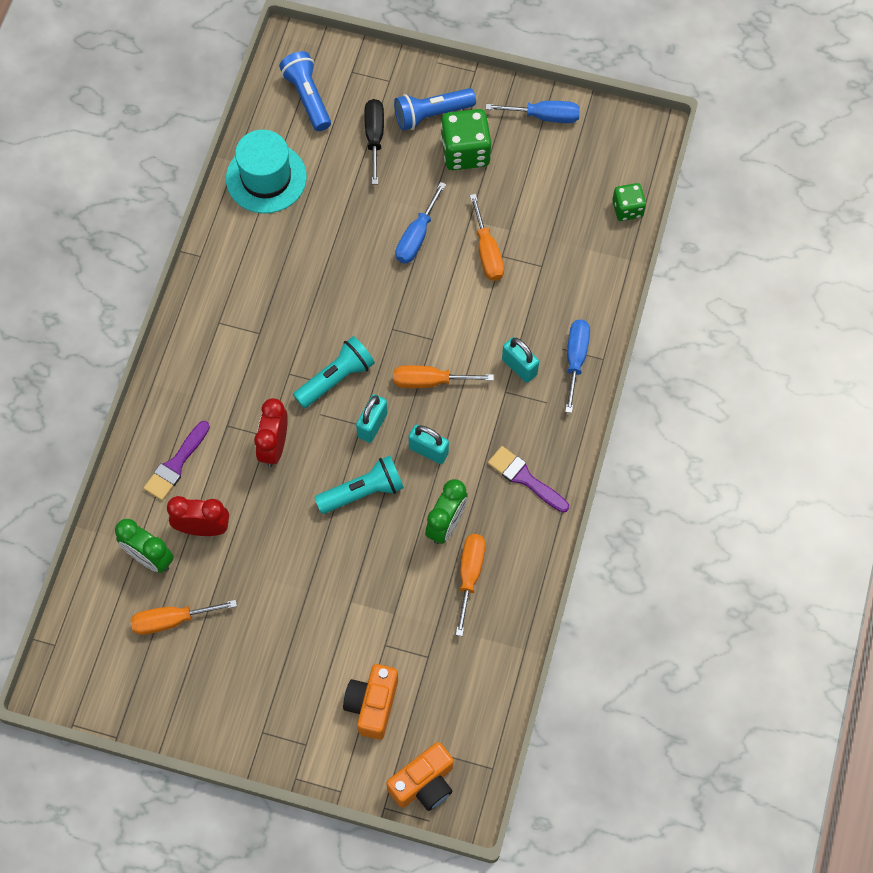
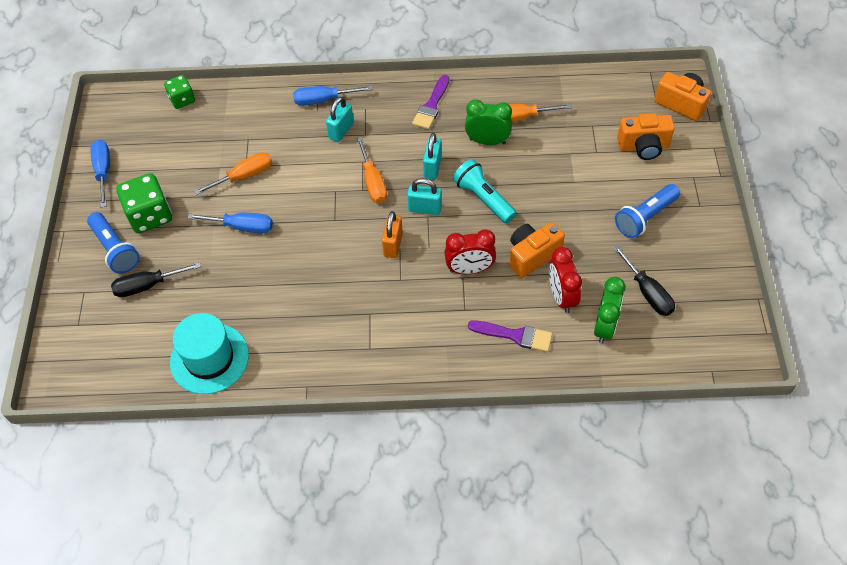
camera: 105 degrees left, 10 degrees down
(172, 620) = (647, 292): orange screwdriver -> black screwdriver
(266, 516) = (532, 256): none -> orange camera
(308, 97) = (113, 352): blue flashlight -> blue flashlight (645, 217)
(336, 378) = (393, 245): turquoise flashlight -> orange padlock

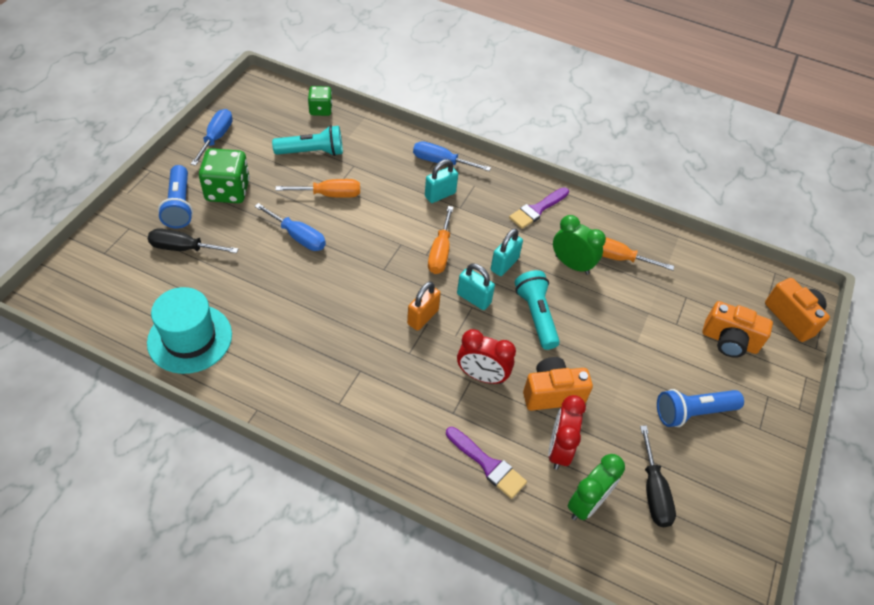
camera: 20 degrees right, 5 degrees down
(202, 144) = (312, 152): none -> turquoise flashlight

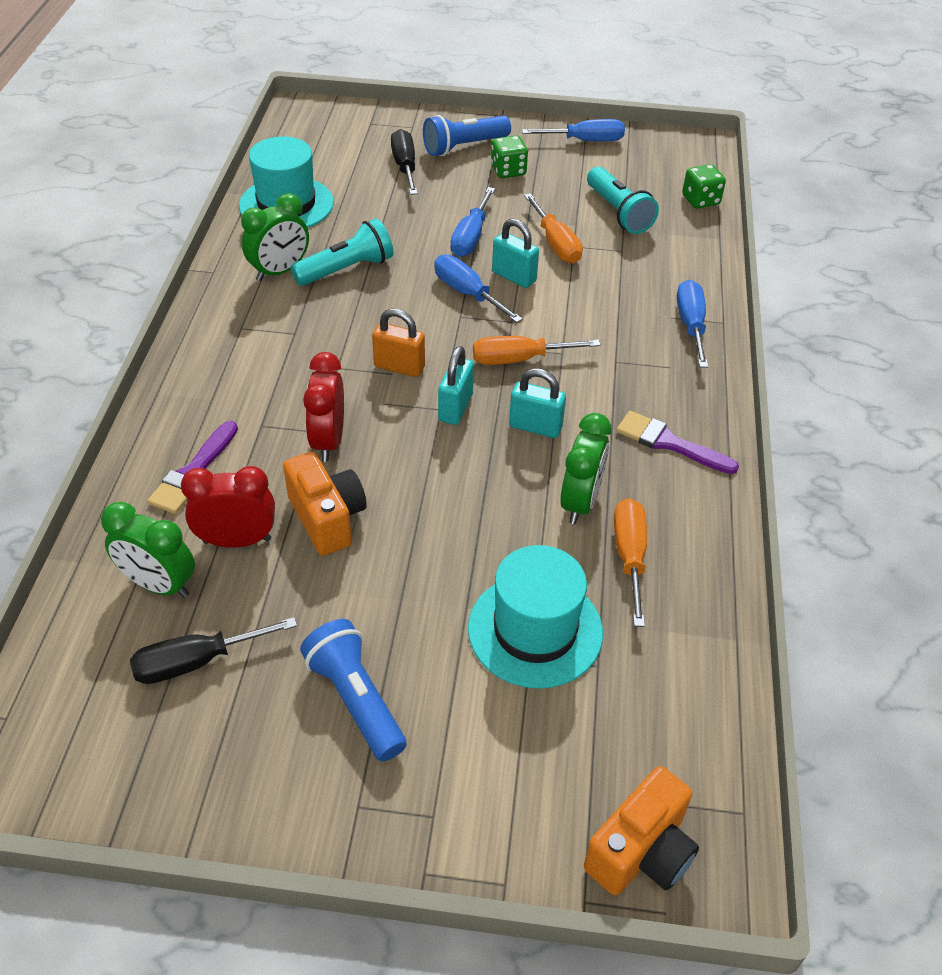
camera: 75 degrees right, 5 degrees down
(228, 191) = (508, 171): green dice -> green dice, size x0.61
(280, 363) = (279, 271): none -> green clock
(361, 258) = (467, 293): none -> blue screwdriver
(440, 195) = (625, 337): turquoise padlock -> turquoise padlock (514, 276)
(536, 316) = (458, 478): turquoise flashlight -> turquoise flashlight (346, 269)
(659, 315) = (535, 630): none -> turquoise hat
(729, 341) = (529, 742): orange camera -> none

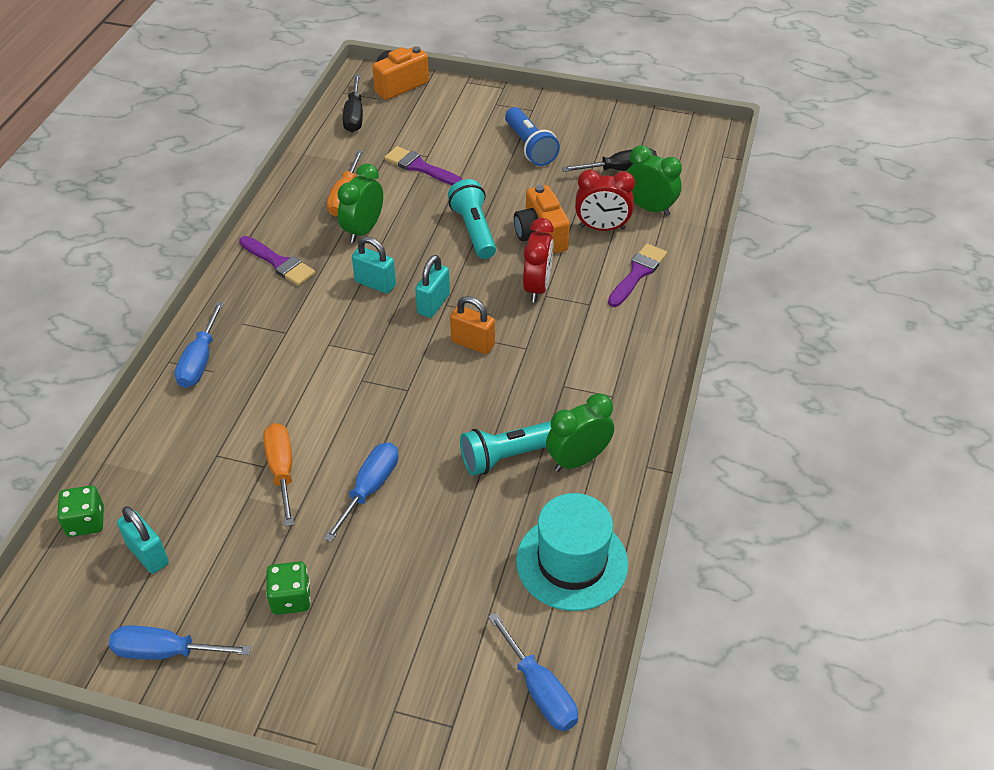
camera: 170 degrees left, 0 degrees up
(405, 166) = (420, 620): black screwdriver -> black screwdriver (354, 116)
(464, 147) = (333, 654): blue flashlight -> none
(467, 293) = (393, 415): blue screwdriver -> blue screwdriver (540, 690)
(514, 276) = (341, 431): turquoise padlock -> turquoise padlock (148, 555)
(519, 359) = (368, 341): orange screwdriver -> none
(535, 630) = (420, 167): turquoise hat -> purple brush
(618, 212) = (191, 511): turquoise flashlight -> turquoise flashlight (474, 230)

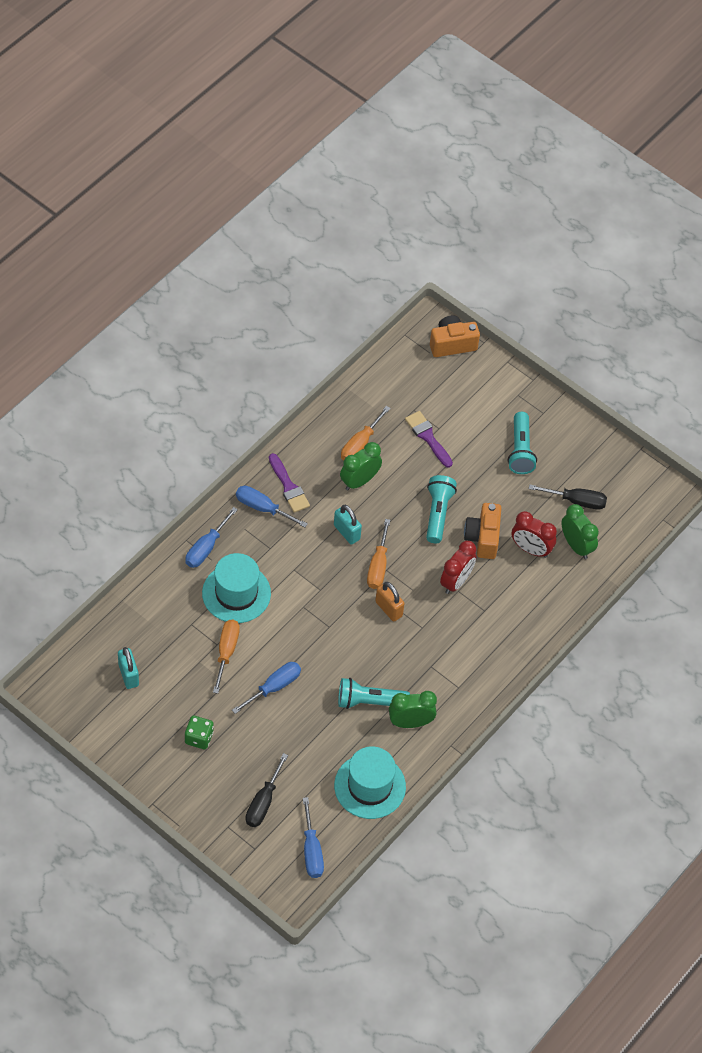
camera: 20 degrees right, 10 degrees up
(86, 522) = (100, 638): green dice -> none
(166, 651) = (119, 739): blue screwdriver -> blue screwdriver (262, 508)
(264, 397) = (236, 593): none -> turquoise hat
(354, 116) = (402, 364): black screwdriver -> black screwdriver (263, 802)
(433, 304) = (378, 566): turquoise padlock -> orange screwdriver
(529, 147) = (520, 450): blue flashlight -> turquoise flashlight
(638, 273) = (533, 599): purple brush -> none

